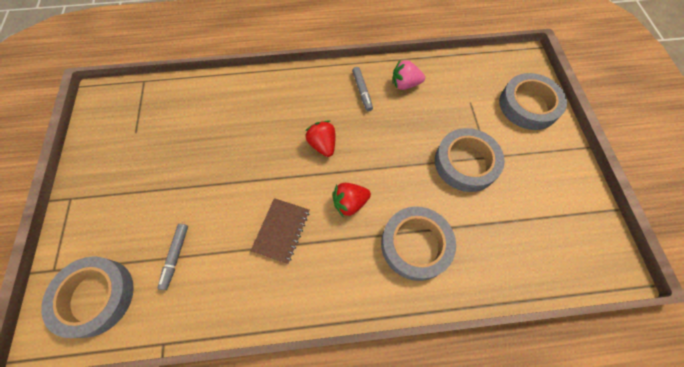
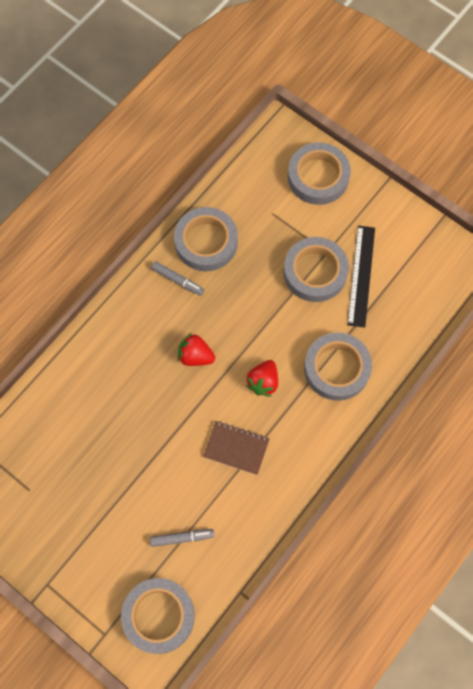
camera: 45 degrees left, 5 degrees up
(175, 256) = (182, 538): grey marker -> grey marker turned 60 degrees counterclockwise
(281, 231) = (236, 448): brown notebook -> brown notebook turned 45 degrees counterclockwise
(405, 84) = (206, 242): pink strawberry -> grey tape
(501, 195) = (361, 275): none -> black ruler

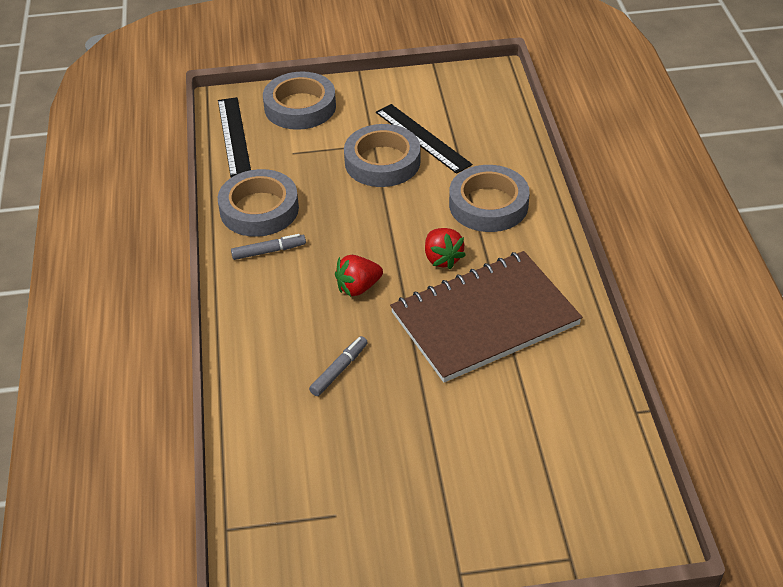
camera: 45 degrees left, 25 degrees down
(158, 616) = (596, 495): grey tape -> none
(182, 538) = (531, 420): grey marker -> grey marker (339, 370)
(236, 448) = (484, 318): brown notebook -> brown notebook, size x2.16
(253, 166) = (234, 136): none -> black ruler

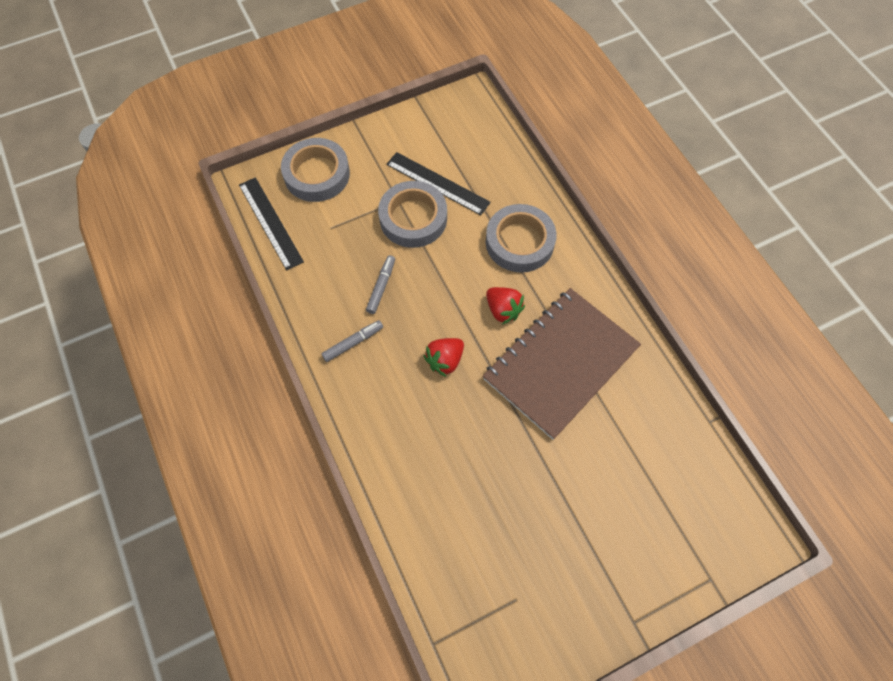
camera: 20 degrees left, 20 degrees up
(259, 209) = (326, 299): grey tape -> none
(339, 370) = (462, 452): grey marker -> grey marker (381, 287)

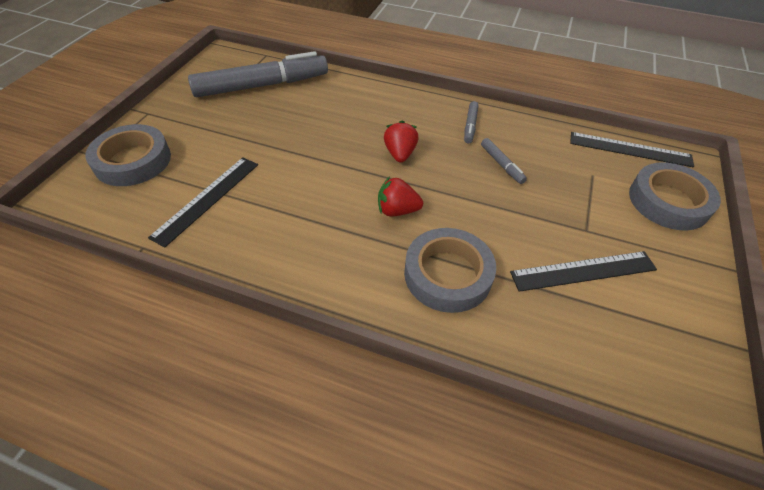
camera: 135 degrees right, 15 degrees down
(413, 218) = (554, 225): grey tape -> grey tape (133, 161)
(485, 573) = (262, 86): none -> grey marker
(560, 363) = (312, 206): brown notebook -> none
(637, 436) = (207, 199): none -> black ruler

